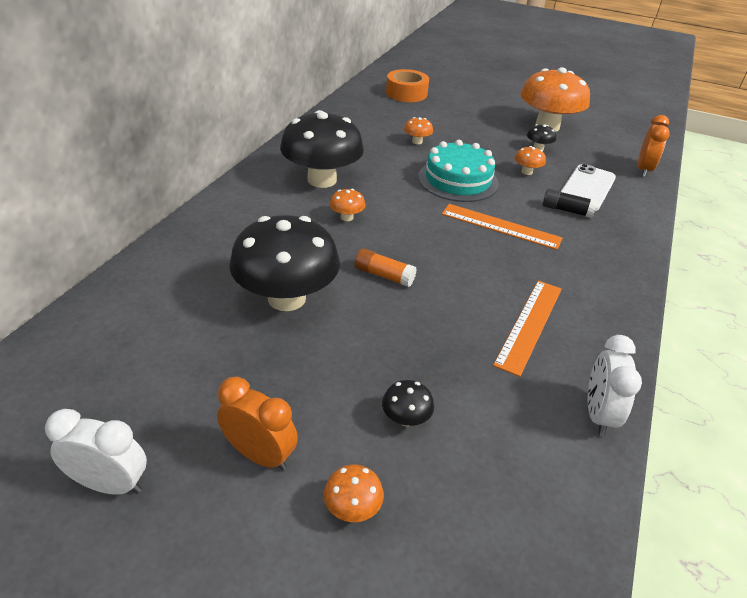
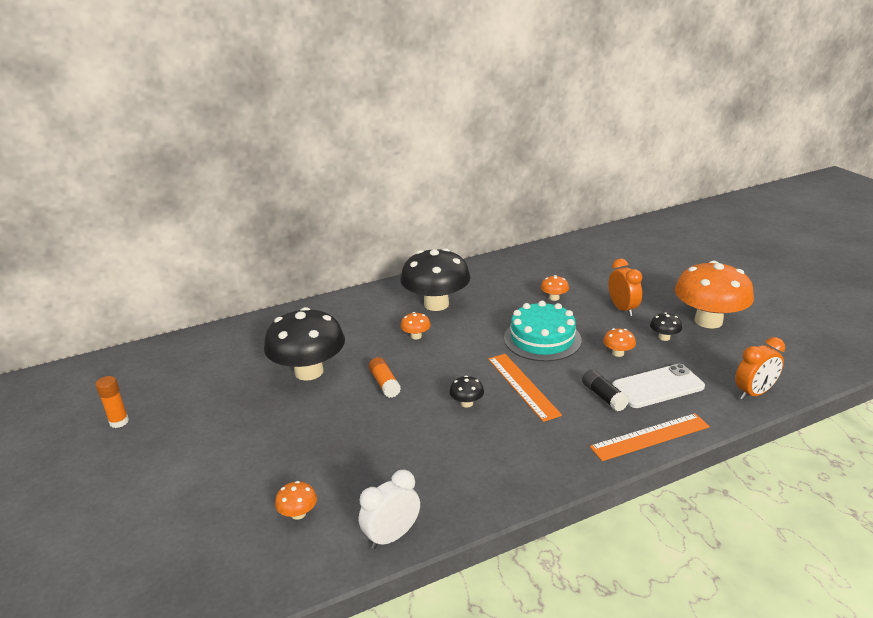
camera: 45 degrees right, 10 degrees down
(110, 484) = (119, 422): white clock -> orange glue stick
(260, 455) = (187, 445): orange clock -> orange clock (622, 309)
(352, 508) = (191, 494): orange mushroom -> orange mushroom (298, 513)
(406, 93) = (607, 255): orange tape -> none
(406, 418) = (277, 469): black mushroom -> black mushroom (466, 403)
(529, 325) = (434, 460): orange ruler -> orange ruler (650, 437)

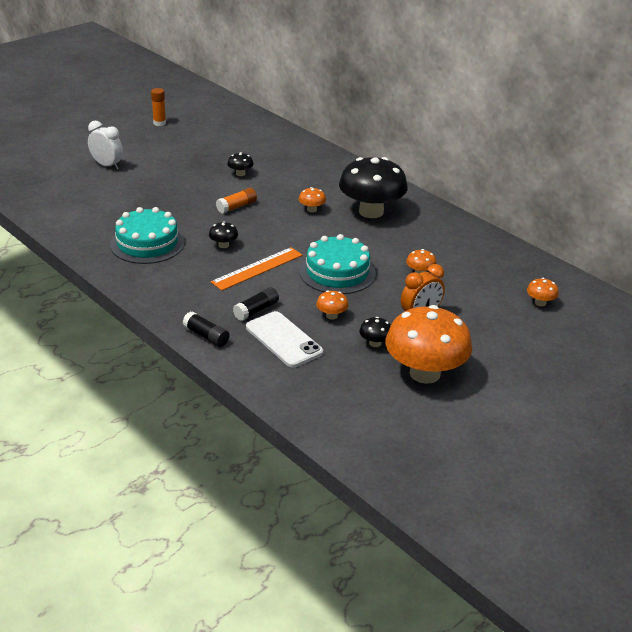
camera: 70 degrees right, 5 degrees up
(298, 513) = (87, 200): orange mushroom -> orange mushroom (540, 303)
(309, 371) = (240, 174): black mushroom -> black mushroom, size x0.41
(392, 536) = (73, 235): white clock -> white clock (107, 165)
(441, 464) = (147, 243): none -> turquoise cake
(650, 437) = (206, 336): orange ruler -> black glue stick
(754, 393) = (294, 398): orange clock -> none

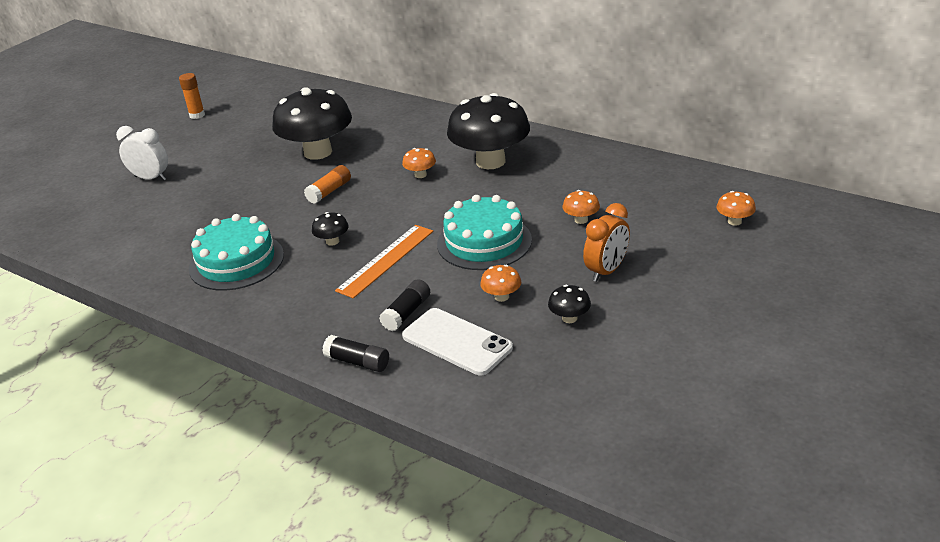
camera: 10 degrees left, 0 degrees up
(240, 174) = (318, 152): black mushroom -> black mushroom, size x2.46
(425, 373) = (647, 341): orange mushroom -> none

